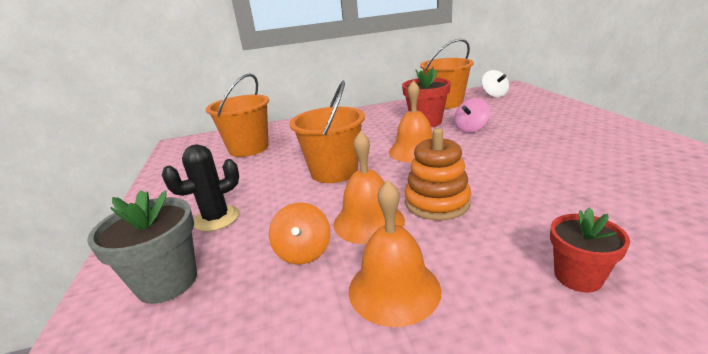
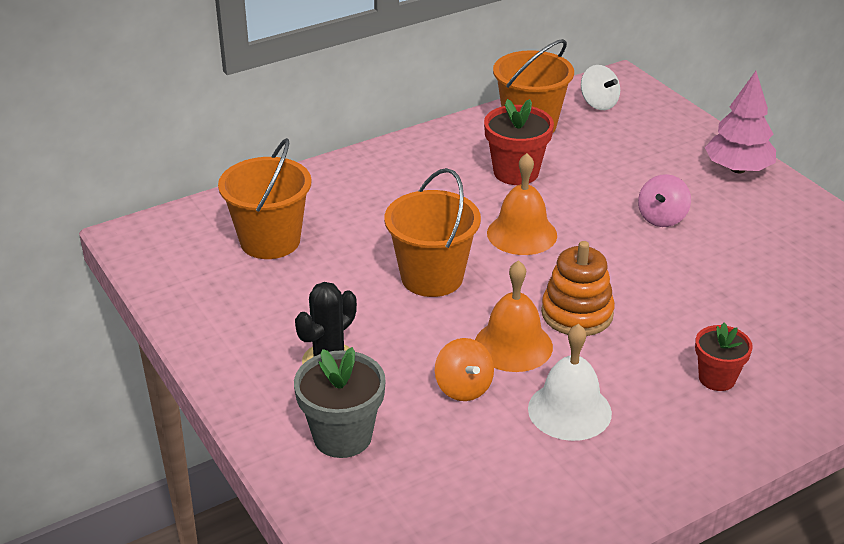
camera: 20 degrees left, 10 degrees up
(394, 289) = (569, 410): orange bell -> white bell
(471, 129) = (583, 187): pink spinning top -> pink spinning top (662, 218)
(596, 122) = (737, 169): none -> pink tree

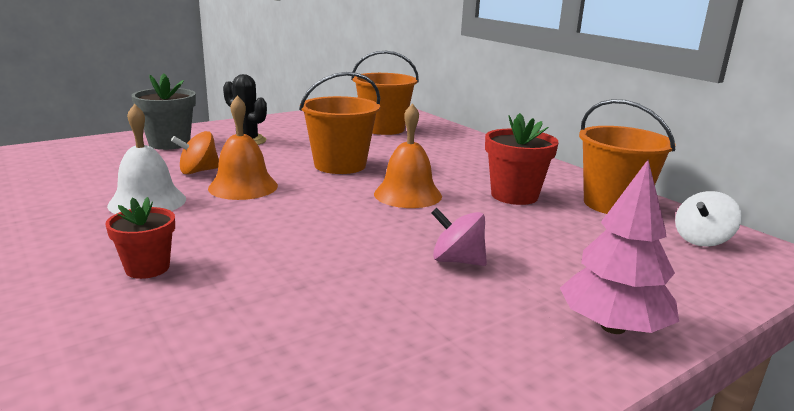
camera: 85 degrees right, 15 degrees down
(577, 314) = (280, 210): orange stacking toy -> none

